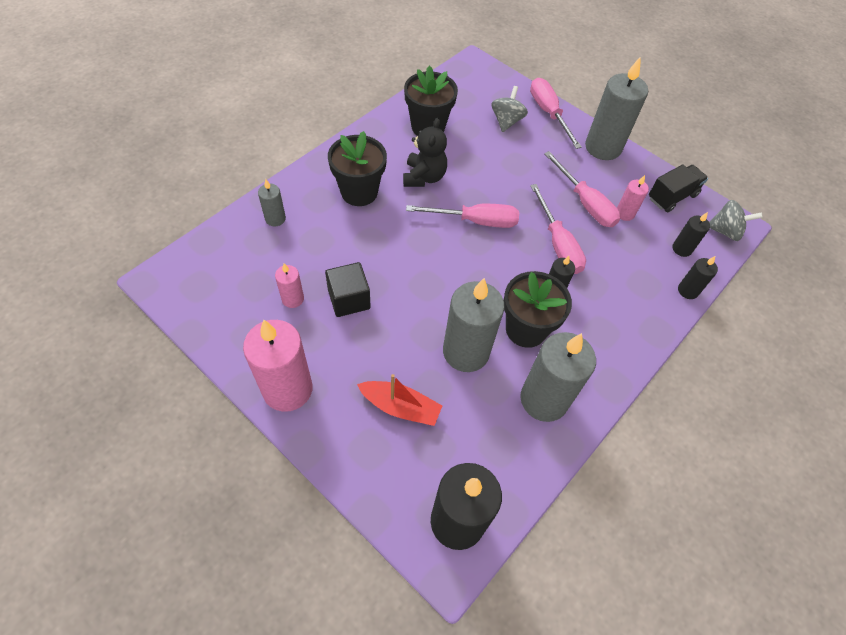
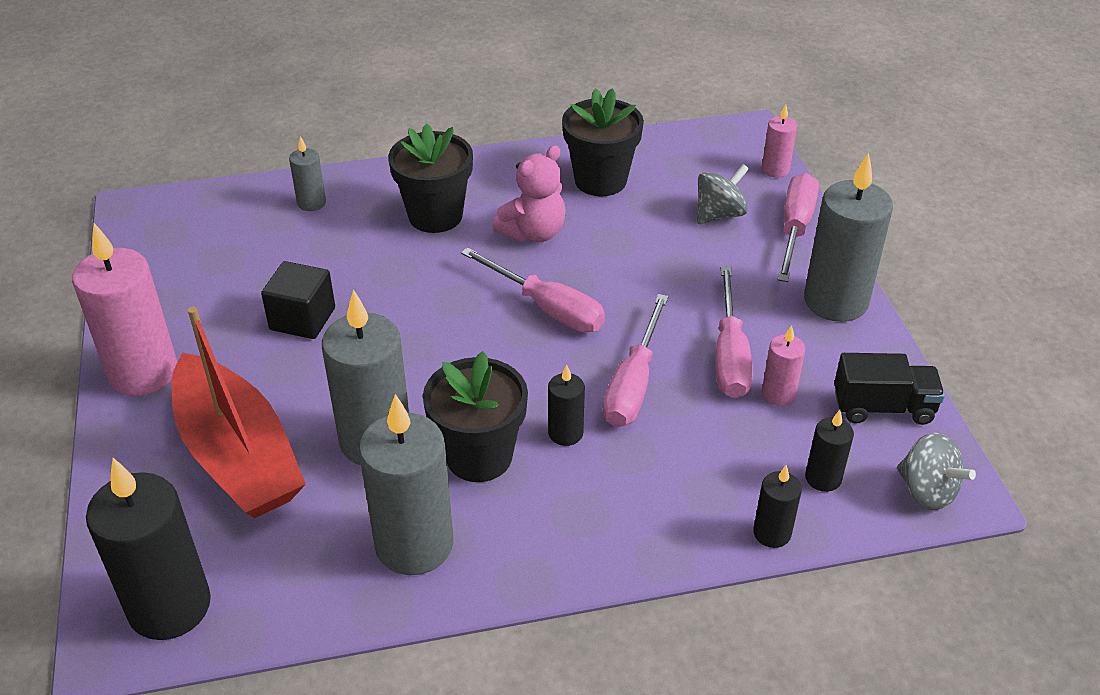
camera: 40 degrees right, 15 degrees down
(293, 299) = (243, 289): pink candle -> pink candle (775, 170)
(400, 407) = (238, 455): red boat -> red boat, size x1.83
(424, 177) = (533, 232): black teddy bear -> pink teddy bear

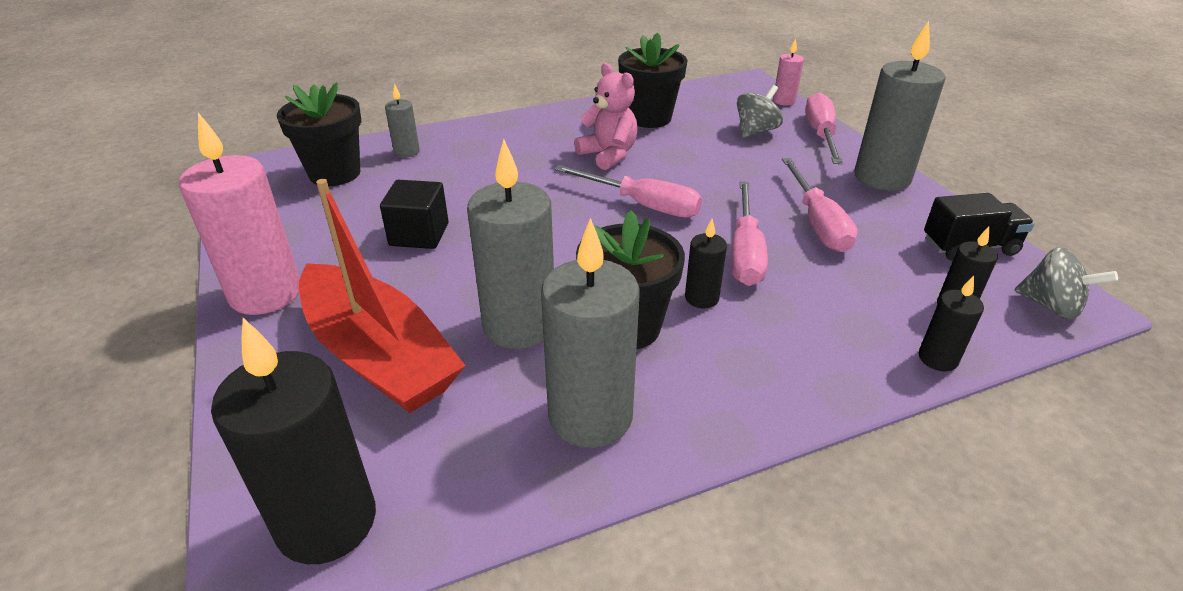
camera: 10 degrees left, 5 degrees down
(435, 216) = (519, 151): black flower pot -> black flower pot (335, 173)
(533, 232) = (608, 155): pink teddy bear -> pink teddy bear turned 75 degrees counterclockwise
(778, 394) = (875, 246): pink candle -> none

